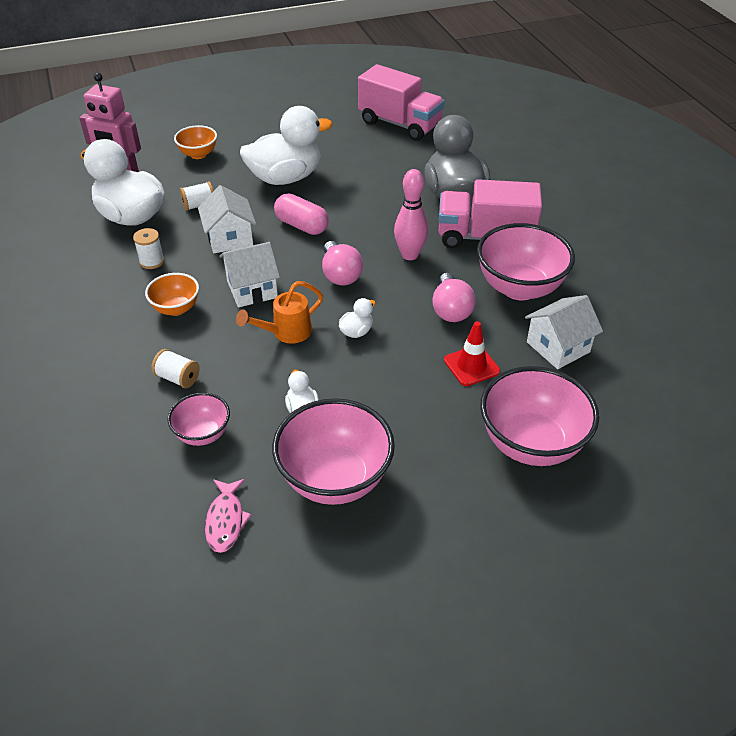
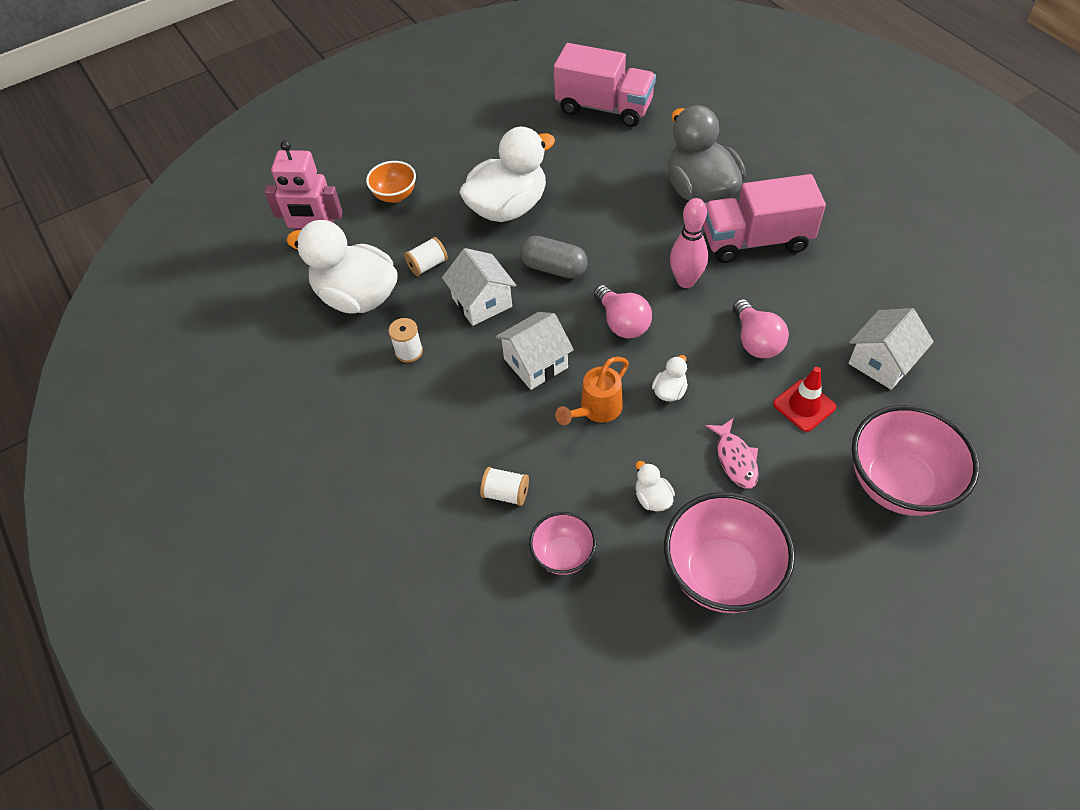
camera: 10 degrees left, 10 degrees up
(176, 308) = (464, 406): orange bowl -> none
(226, 520) = (632, 650): pink fish -> pink fish (735, 459)
(302, 226) = (554, 268): pink capsule -> grey capsule
(519, 288) = (815, 298): pink bowl -> none

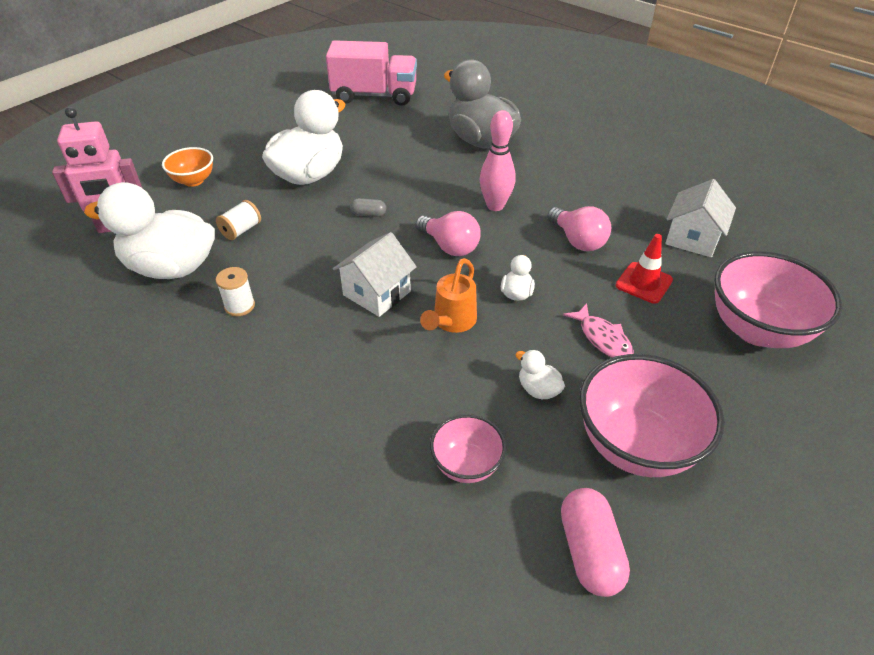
camera: 20 degrees left, 10 degrees down
(482, 302) = (306, 252): white house -> none
(506, 493) = (383, 417): white spool -> none
(554, 268) = (368, 214): grey capsule -> grey capsule, size x0.53
(640, 657) = (589, 551): none -> pink capsule
(755, 240) = (543, 168): pink truck -> none

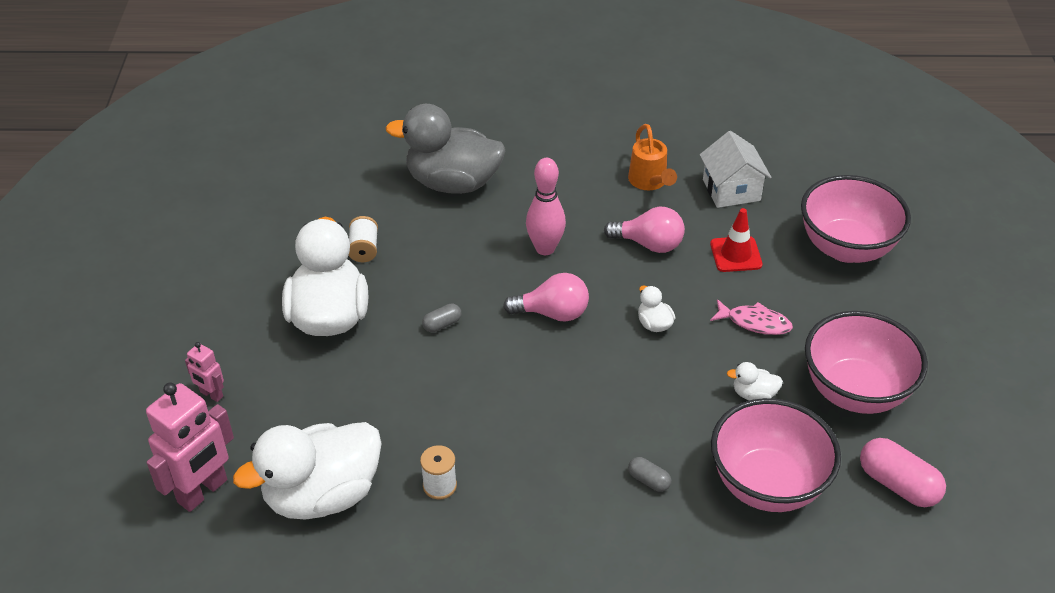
camera: 40 degrees left, 0 degrees up
(193, 181) = (211, 394): orange bowl -> pink robot
(241, 230) = (340, 415): white spool -> white spool (364, 249)
(374, 95) = (277, 183): pink truck -> none
(376, 293) = (543, 396): white house -> none
(377, 396) = (648, 480): none -> grey capsule
(451, 322) = (633, 382): orange watering can -> orange watering can (649, 182)
(466, 465) = (767, 484): pink bowl -> pink bowl, size x1.84

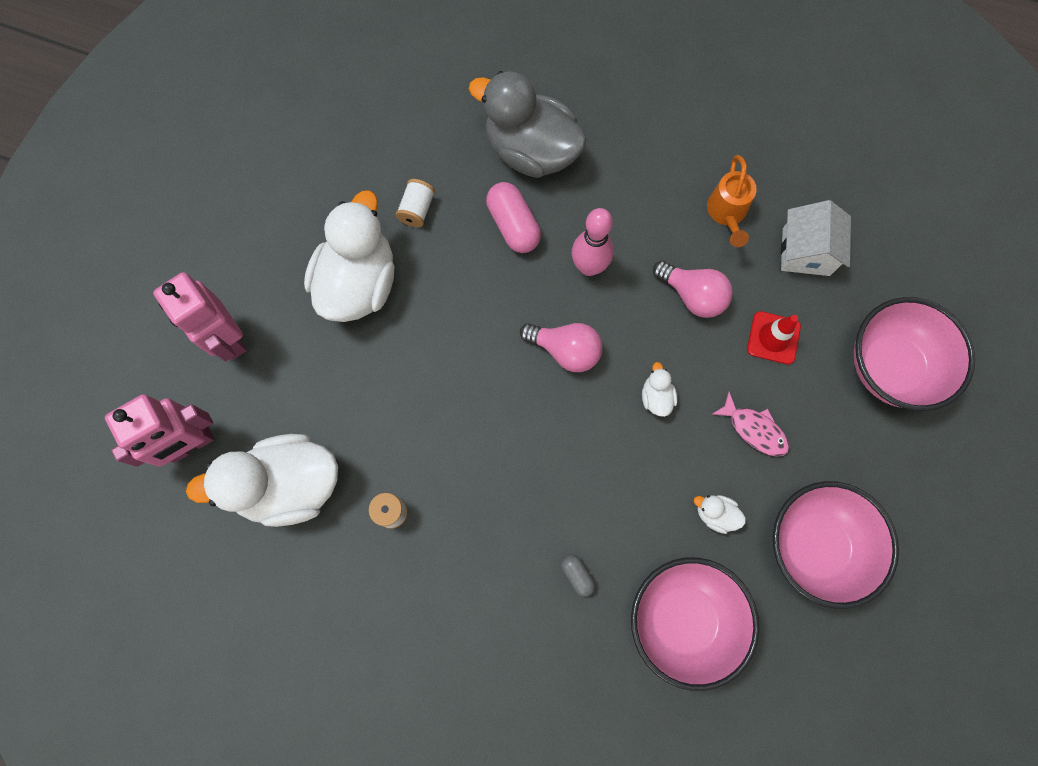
camera: 20 degrees right, 30 degrees up
(211, 394) = (228, 339): pink robot -> pink robot, size x2.00
(442, 324) = (458, 328): grey capsule -> none
(898, 484) = (804, 664): pink capsule -> pink capsule (513, 225)

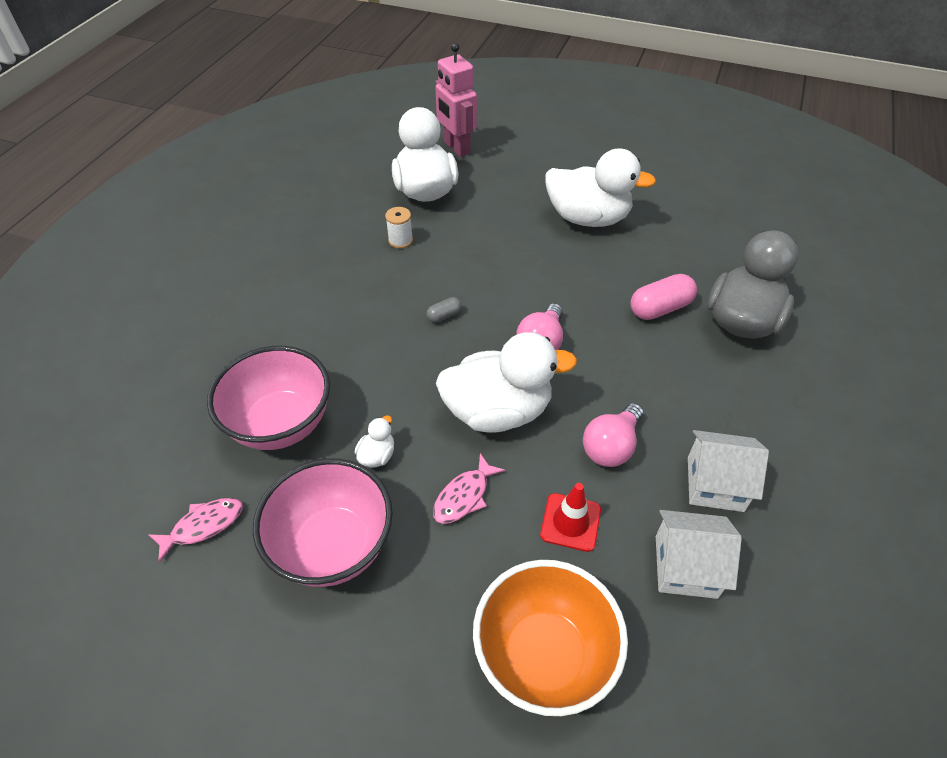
camera: 90 degrees right, 25 degrees down
(228, 339) = (534, 159): pink robot -> none
(417, 209) = (660, 248): white spool -> none
(577, 575) = (335, 349): grey capsule -> grey capsule (444, 316)
(589, 266) = (628, 362): pink bowling pin -> none
(656, 397) = (498, 411): white duck -> white duck, size x2.47
(727, 214) = (715, 484): orange watering can -> white house
(804, 676) = (203, 526): none -> pink fish
(889, 367) = (544, 655): pink bowl -> orange bowl

